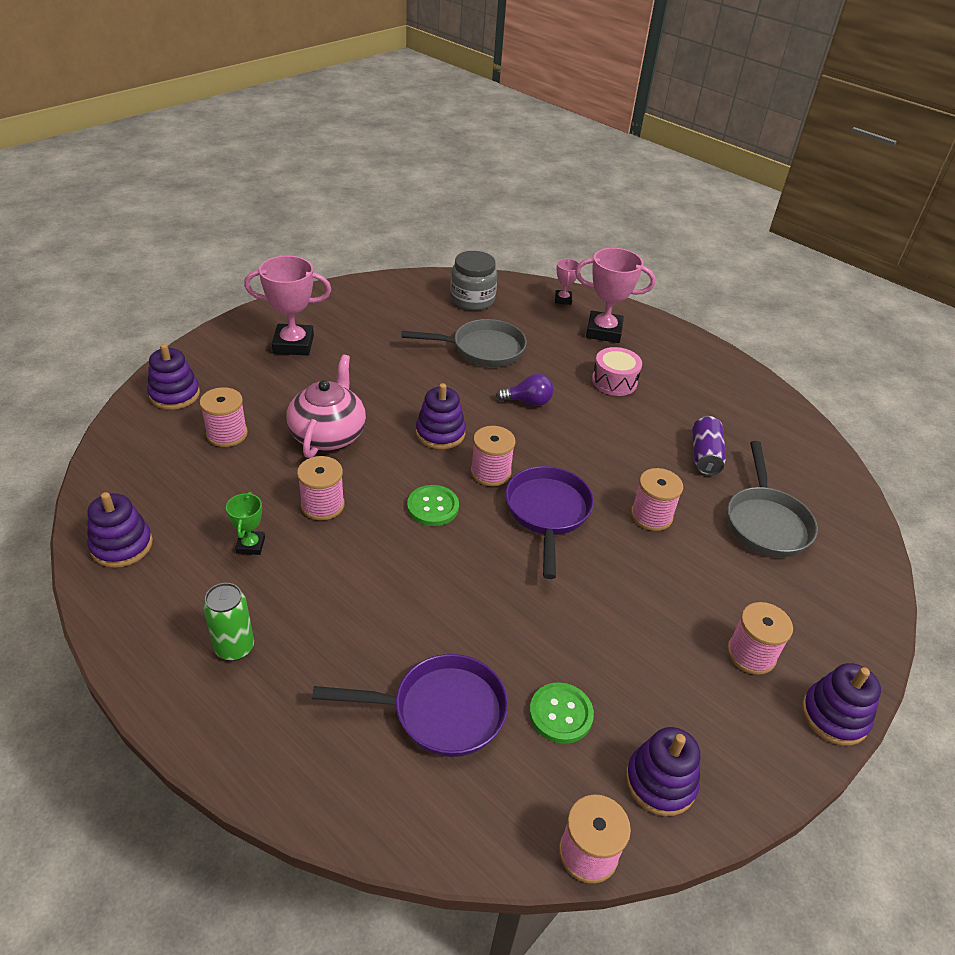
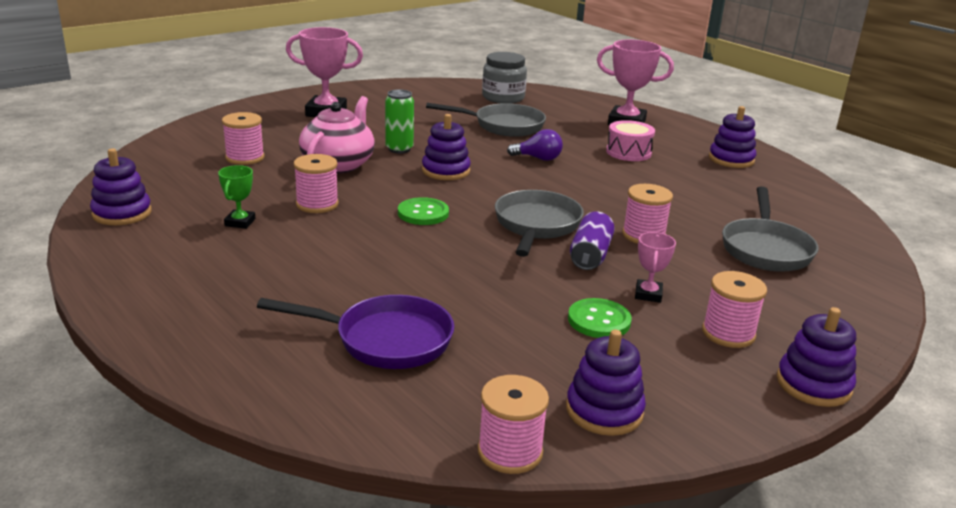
camera: 10 degrees right, 15 degrees down
(174, 394) = (207, 133): purple stacking toy -> purple stacking toy (731, 159)
(234, 647) = (199, 282): green can -> green can (399, 149)
(490, 472) = (487, 197): pink spool -> none
(547, 513) = (536, 226): purple pan -> grey pan
(560, 714) = (510, 354): green button -> green button (599, 320)
(563, 299) = (591, 102): pink trophy -> pink trophy (648, 294)
(704, 455) = (710, 202): purple can -> purple can (590, 255)

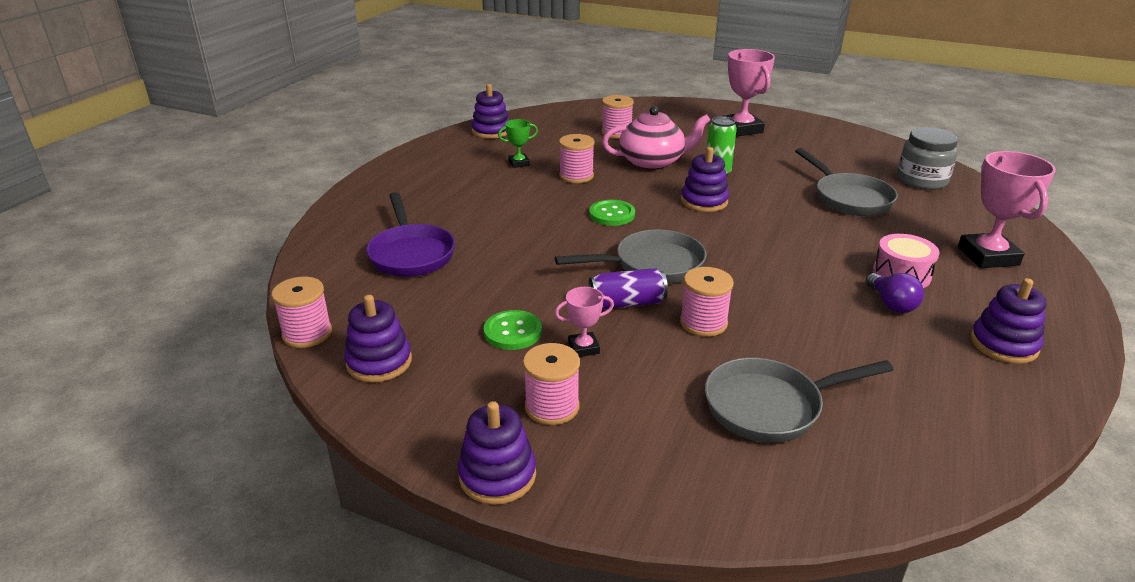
camera: 65 degrees right, 5 degrees up
(538, 158) = (799, 232): purple light bulb -> purple light bulb (891, 304)

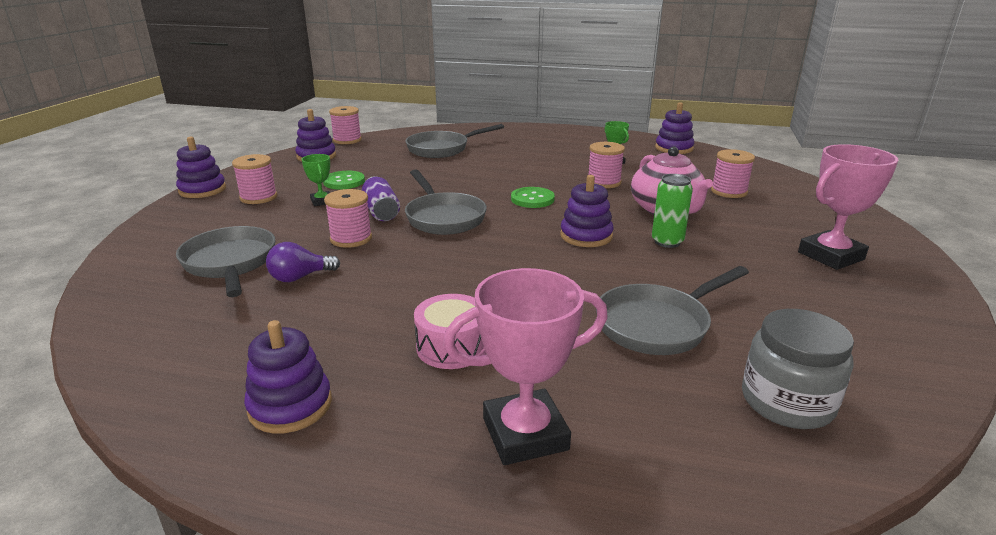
camera: 80 degrees right, 5 degrees down
(411, 254) = (442, 149): purple pan -> grey pan
(583, 348) = (322, 201): pink trophy -> green trophy
(891, 304) = (382, 333): purple light bulb -> purple light bulb (300, 277)

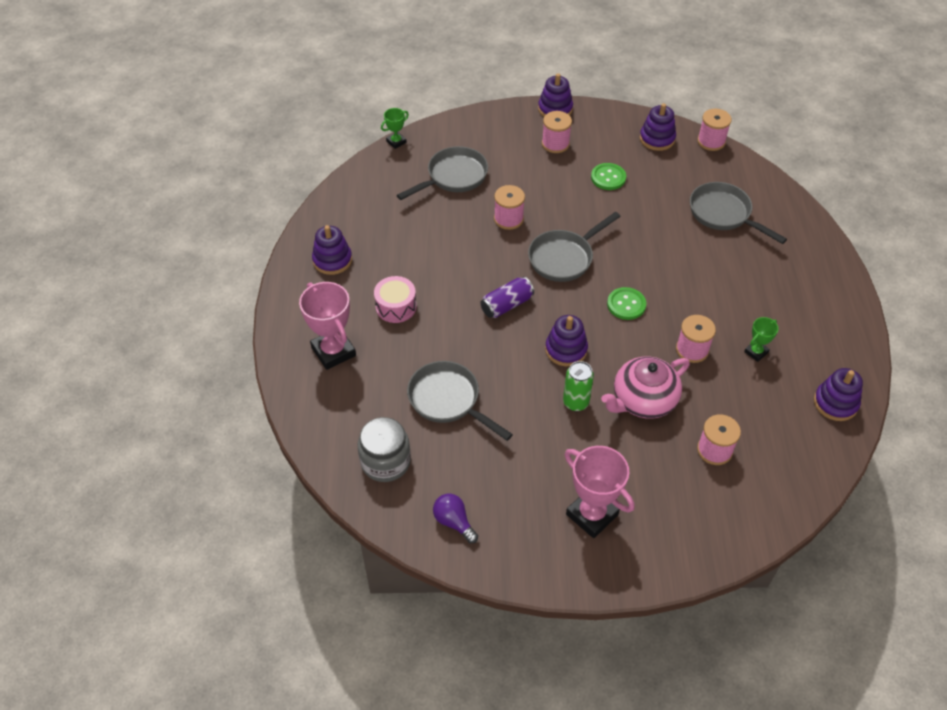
camera: 75 degrees right, 25 degrees up
(300, 277) = (448, 215): purple light bulb -> purple light bulb (454, 522)
(322, 201) = (563, 180): green trophy -> green trophy (396, 142)
(381, 211) = (560, 219): purple can -> purple can (506, 305)

